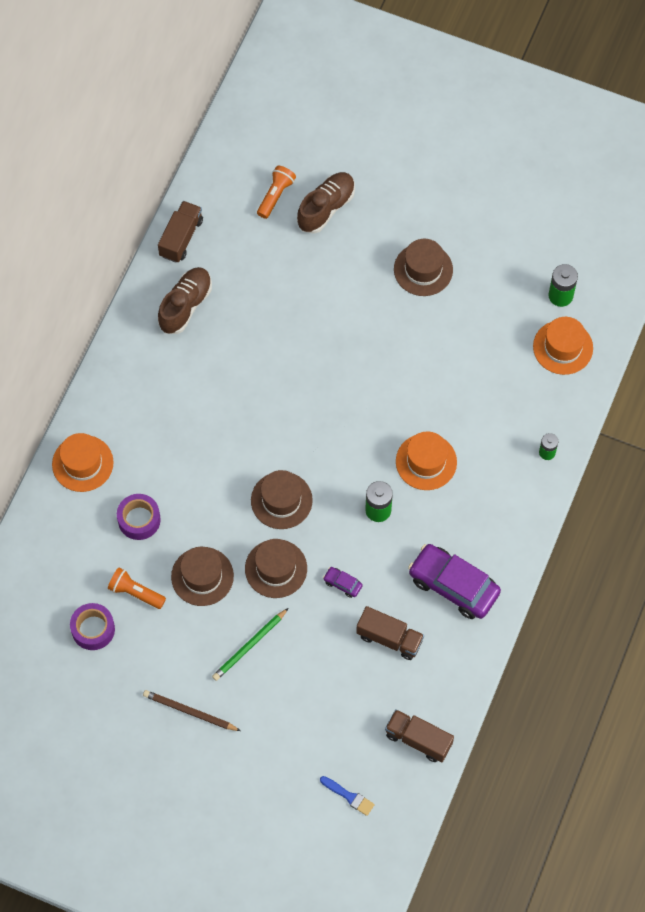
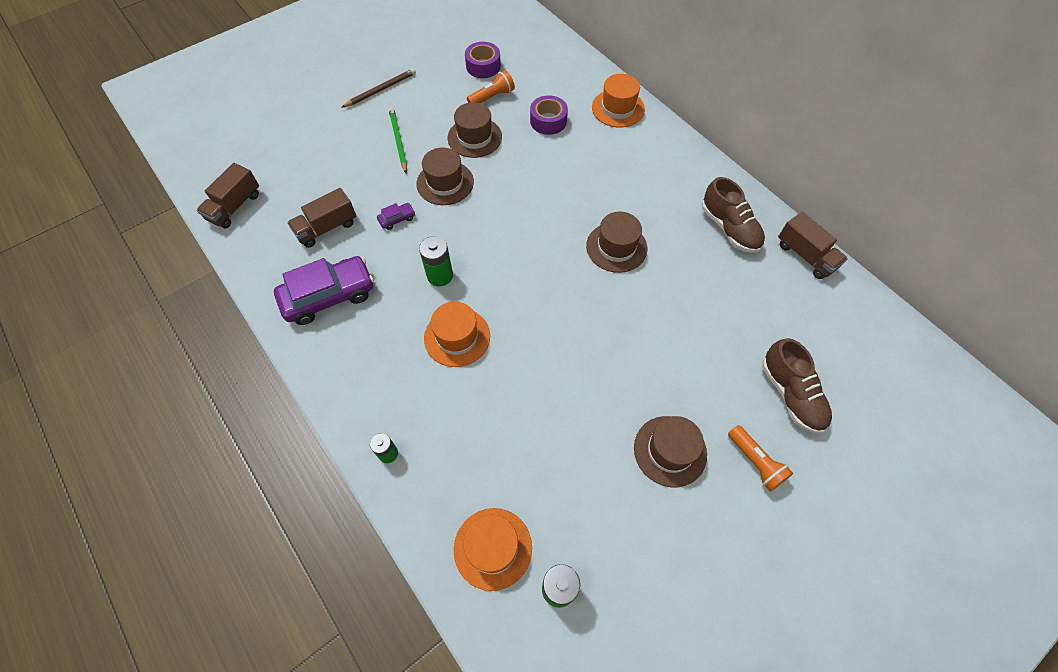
camera: 120 degrees right, 5 degrees down
(275, 195) = (825, 355): orange flashlight -> orange flashlight (755, 462)
(281, 500) = (500, 212): brown hat -> brown hat (616, 247)
(349, 796) = (239, 146): blue brush -> none
(418, 739) = (235, 206): brown truck -> brown truck turned 150 degrees clockwise

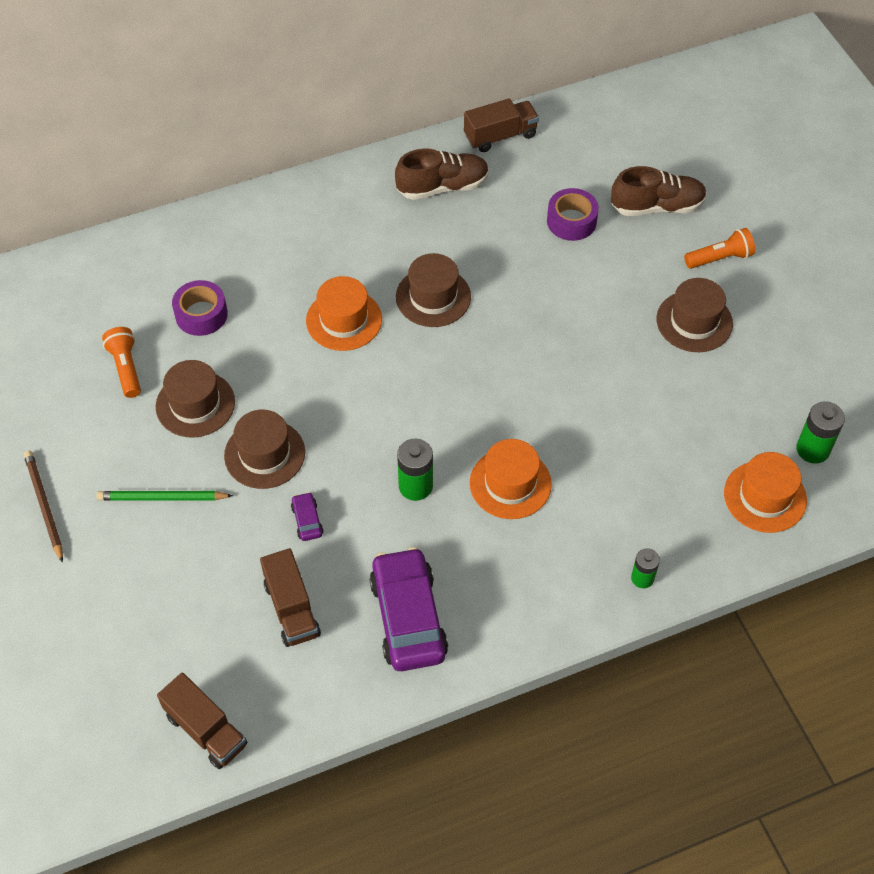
camera: 75 degrees left, 5 degrees down
(483, 66) = (56, 366): purple tape -> purple tape (571, 221)
(618, 108) = (212, 235): orange hat -> orange hat (344, 320)

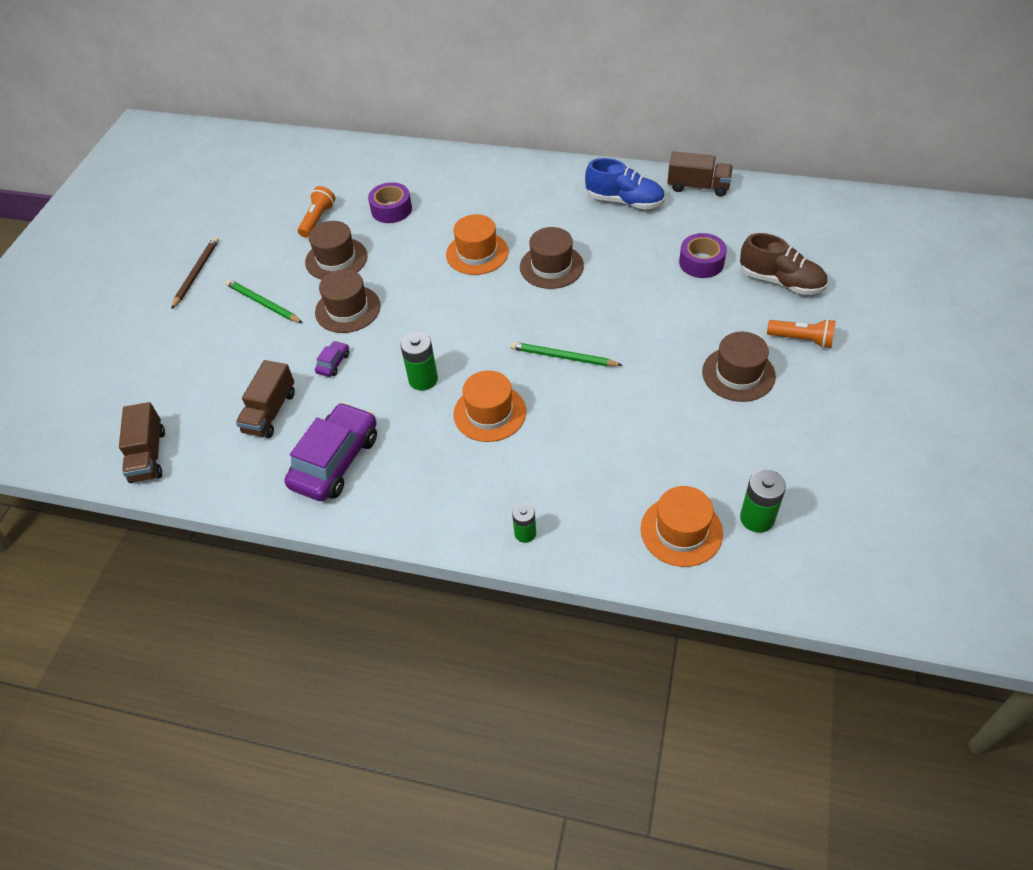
camera: 40 degrees right, 5 degrees down
(442, 187) = (624, 201): brown shoe -> blue shoe
(528, 389) = (563, 357): none -> green pencil

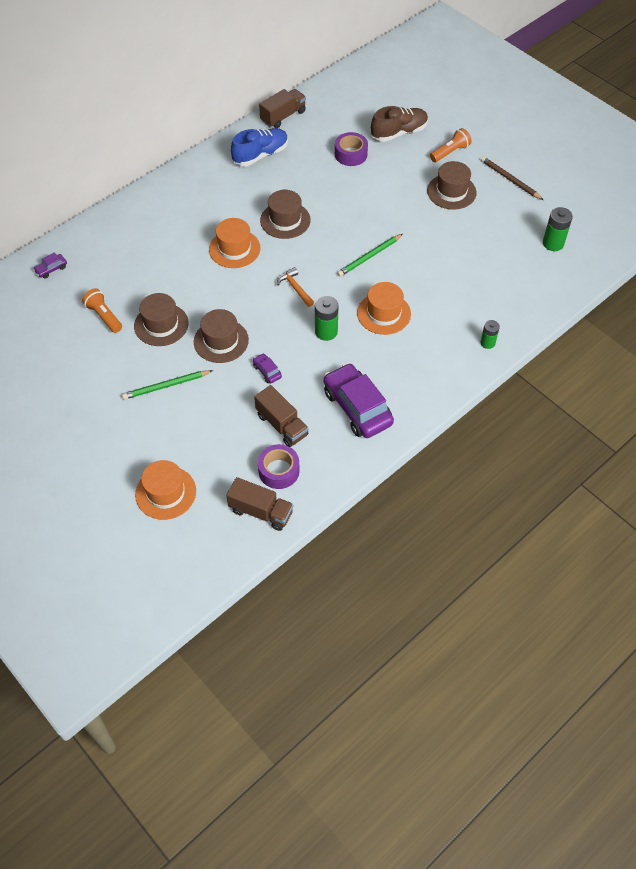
camera: 60 degrees left, 5 degrees up
(196, 273) = (89, 413): brown pencil -> brown pencil (510, 180)
(347, 160) = (51, 269): none -> purple car
(391, 209) = (139, 270): purple tape -> purple tape (279, 471)
(463, 324) = (295, 288): none -> orange hammer
(681, 531) = (537, 277): orange hat -> orange hat (165, 493)

